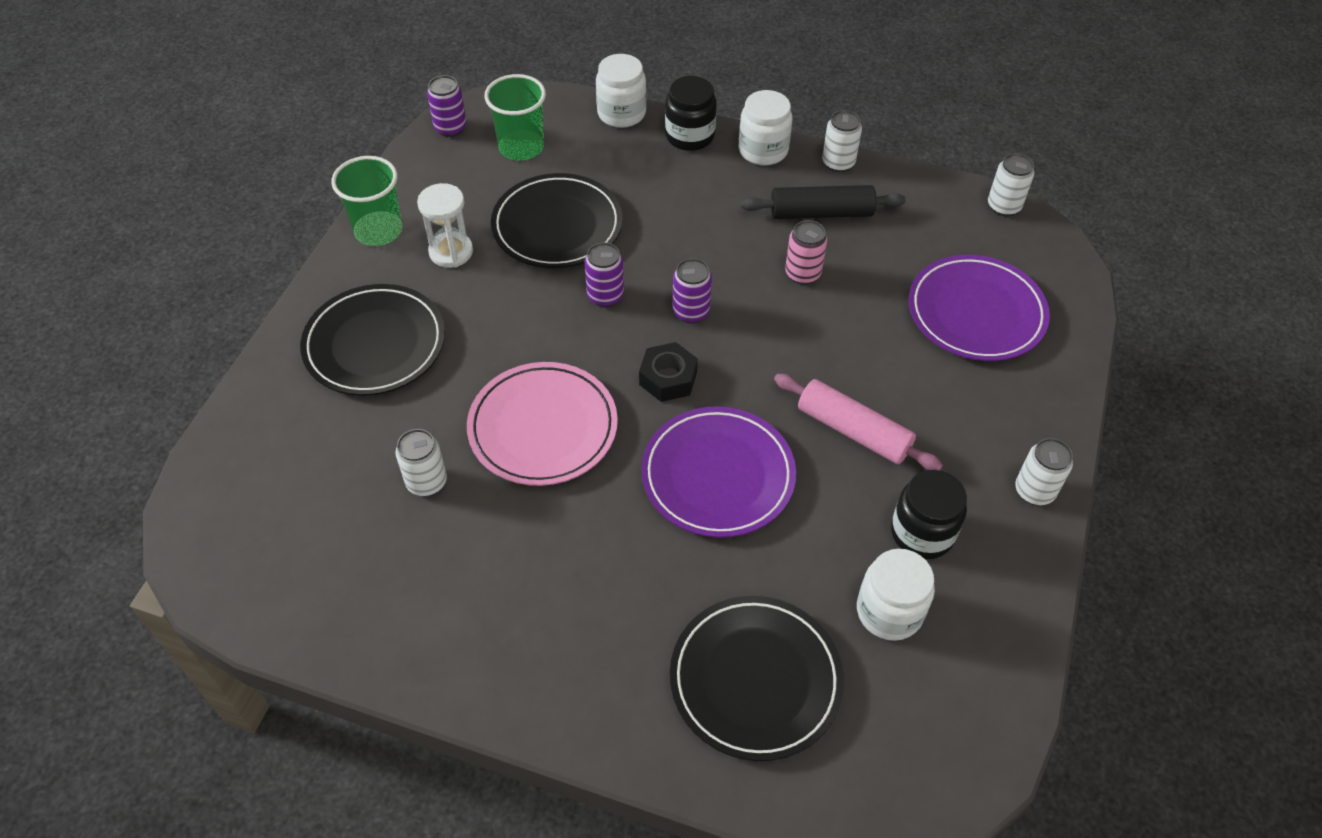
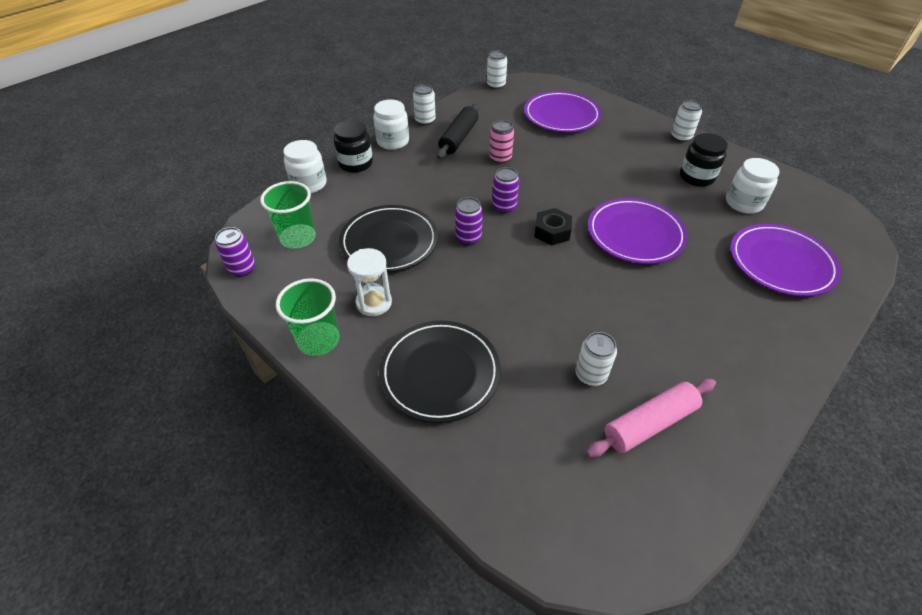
camera: 65 degrees left, 5 degrees down
(543, 427) = (566, 299): pink plate -> none
(755, 679) = (781, 263): black plate -> purple plate
(853, 431) = (622, 177): pink rolling pin -> pink rolling pin (649, 423)

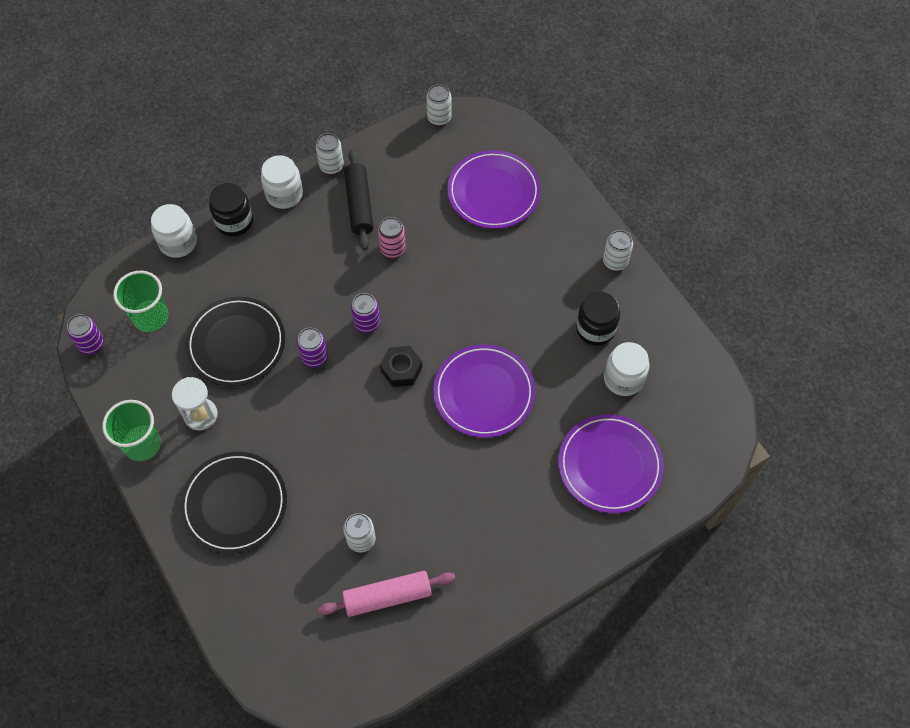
camera: 15 degrees right, 15 degrees up
(459, 138) = (359, 205): black rolling pin -> black rolling pin turned 45 degrees counterclockwise

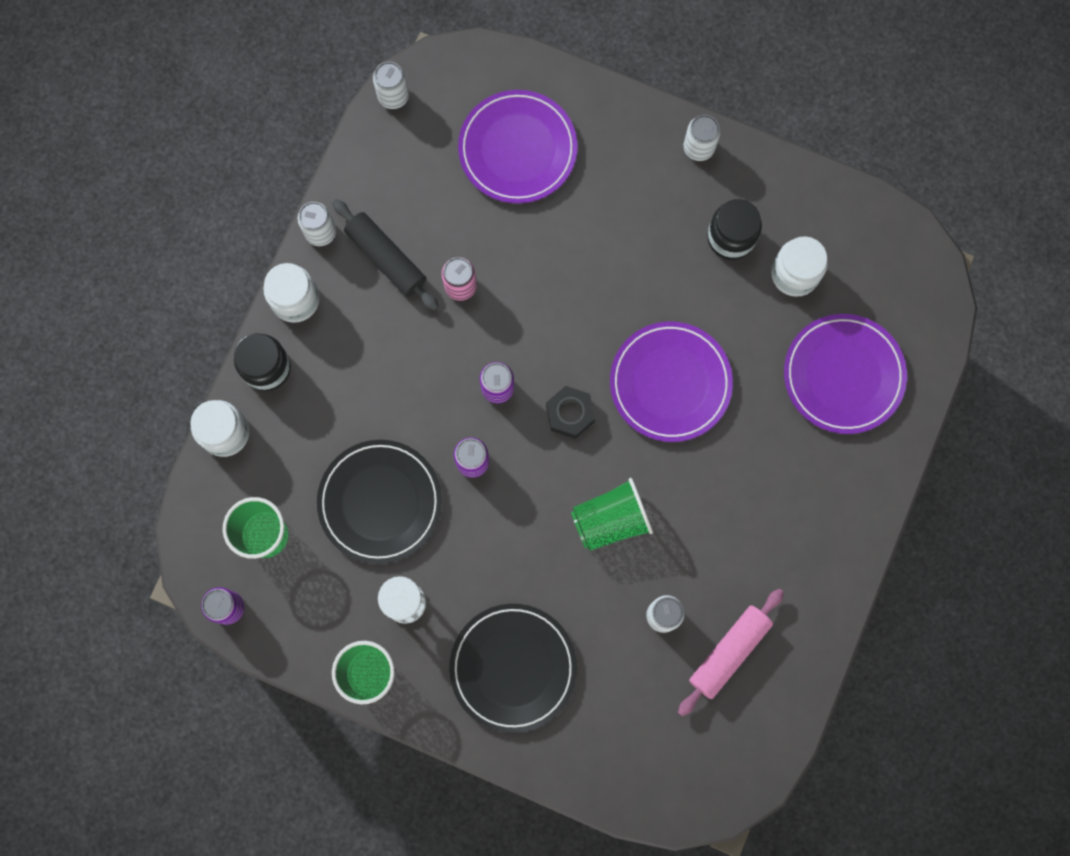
camera: 35 degrees left, 15 degrees up
(375, 453) = (611, 520): none -> green cup

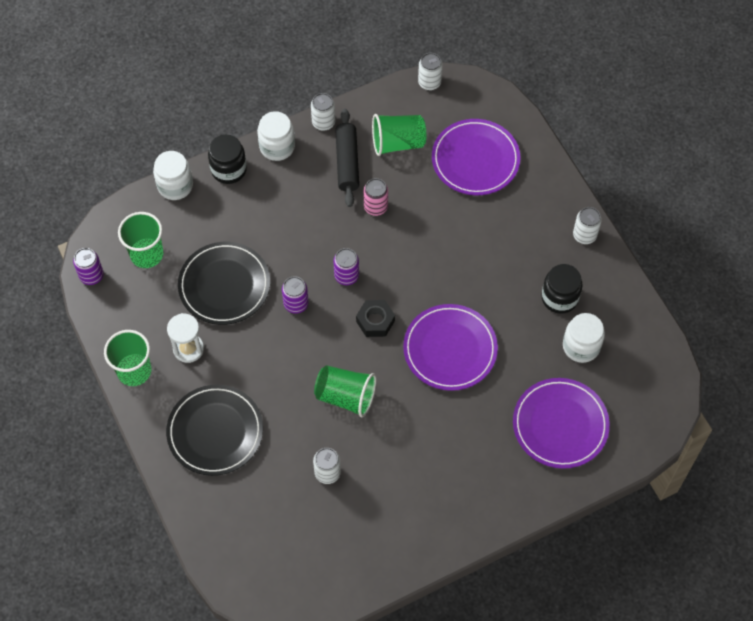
camera: 40 degrees right, 15 degrees down
(420, 193) = (398, 143): none -> green cup
(729, 652) = (348, 525): pink rolling pin -> none

